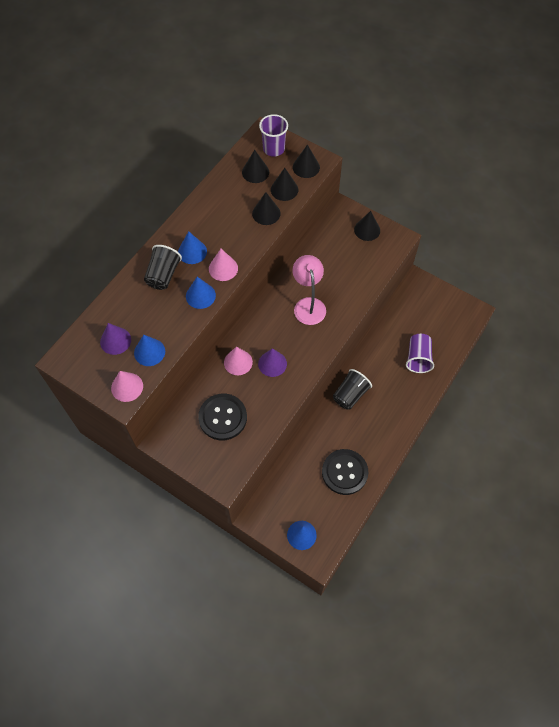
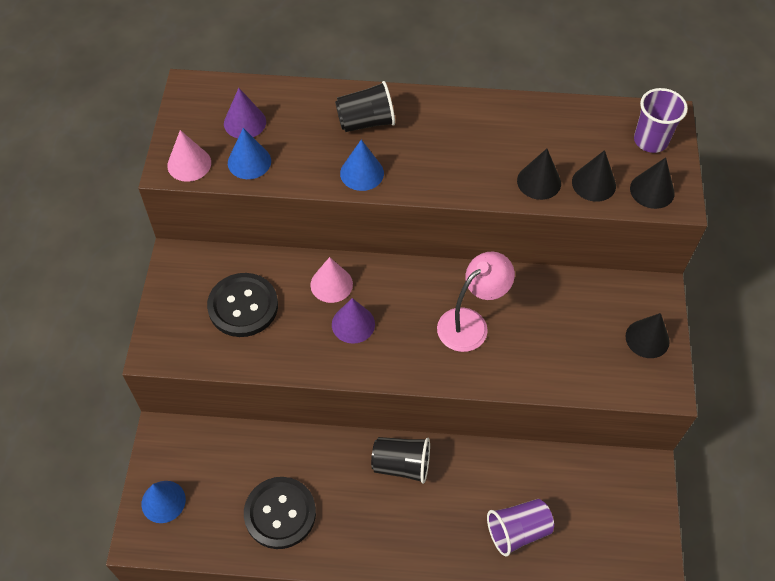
camera: 60 degrees right, 5 degrees down
(192, 252) = (420, 133): blue cone -> none
(223, 268) = (418, 177): pink cone -> none
(255, 172) = (595, 139): black cone -> none

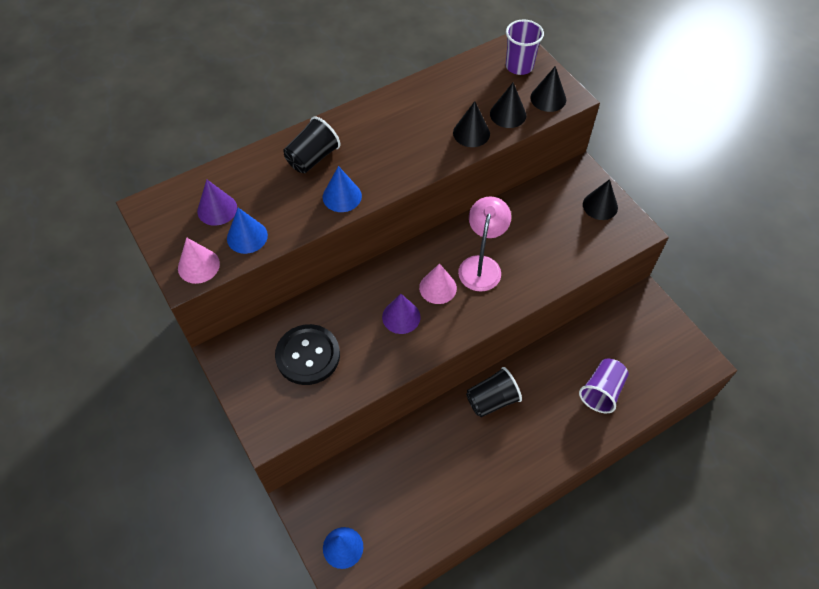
camera: 35 degrees left, 0 degrees up
(280, 513) = (436, 493): black button -> none
(331, 284) = (361, 298): pink cone -> pink cone (438, 288)

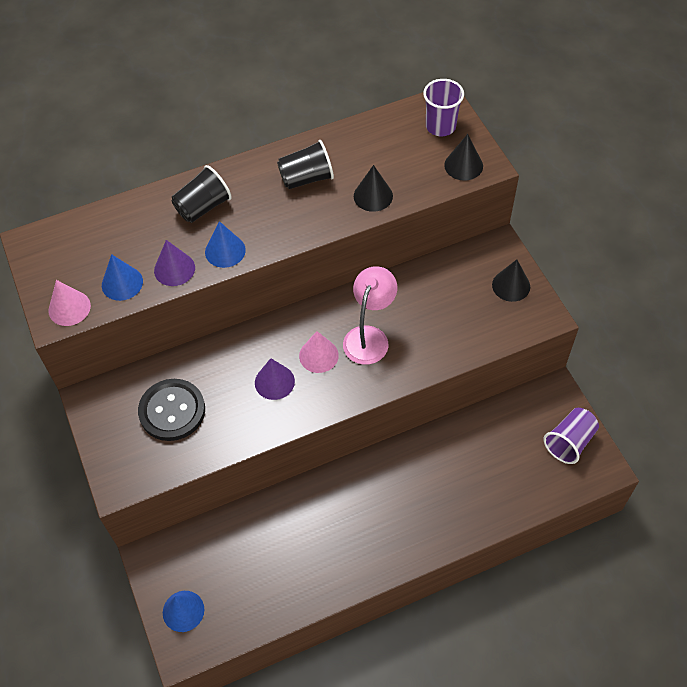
camera: 10 degrees right, 0 degrees up
(217, 209) = (97, 251): purple cone -> purple cone (174, 269)
(492, 400) = (365, 480): black cup -> black cup (306, 178)
(508, 114) = (416, 179): black cone -> none
(601, 391) = (484, 486): purple cup -> purple cup (569, 442)

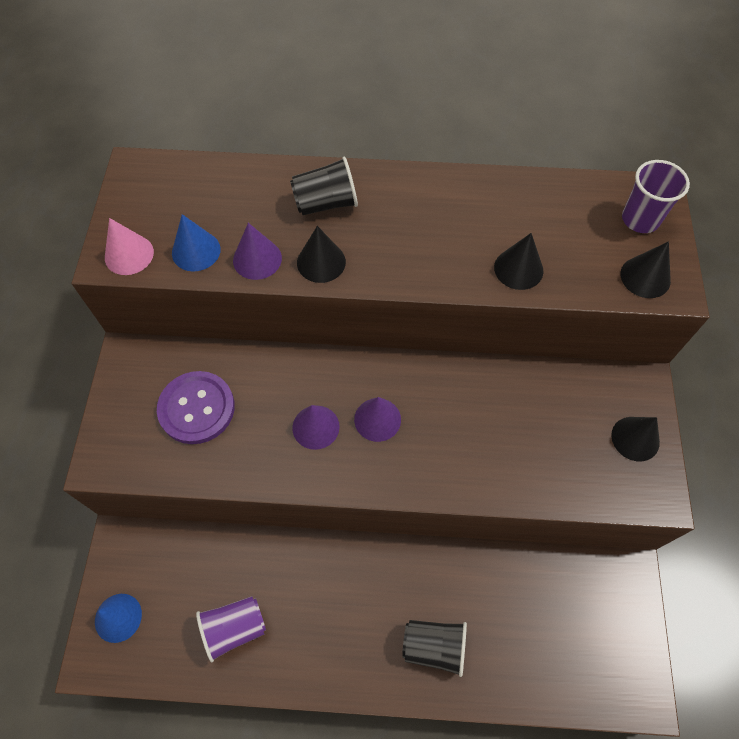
camera: 25 degrees right, 5 degrees up
(172, 411) = (197, 408): black button -> purple button
(225, 251) = (321, 262): blue cone -> black cone
(306, 178) = (454, 217): black cup -> black cup (434, 646)
(318, 355) = (377, 419): pink cone -> purple cone
(369, 337) = (443, 424): pink lamp -> none
(569, 442) = (618, 643): purple cup -> purple cup (234, 628)

